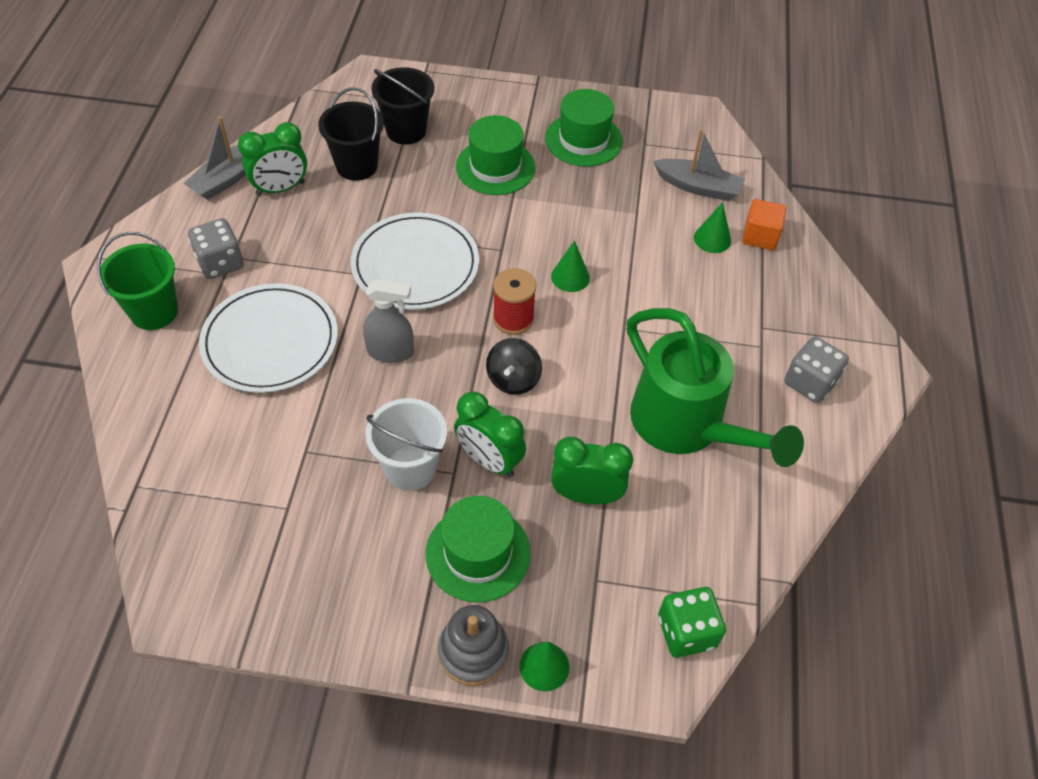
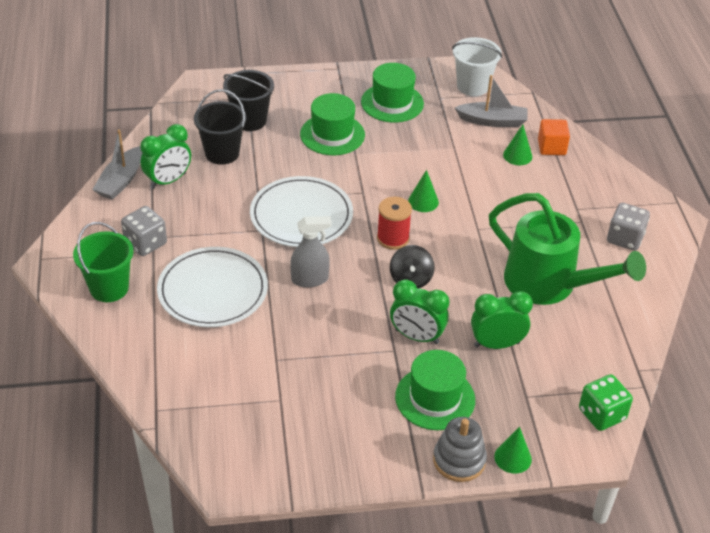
camera: 15 degrees left, 10 degrees down
(410, 468) = (360, 354): white bucket -> white bucket (472, 86)

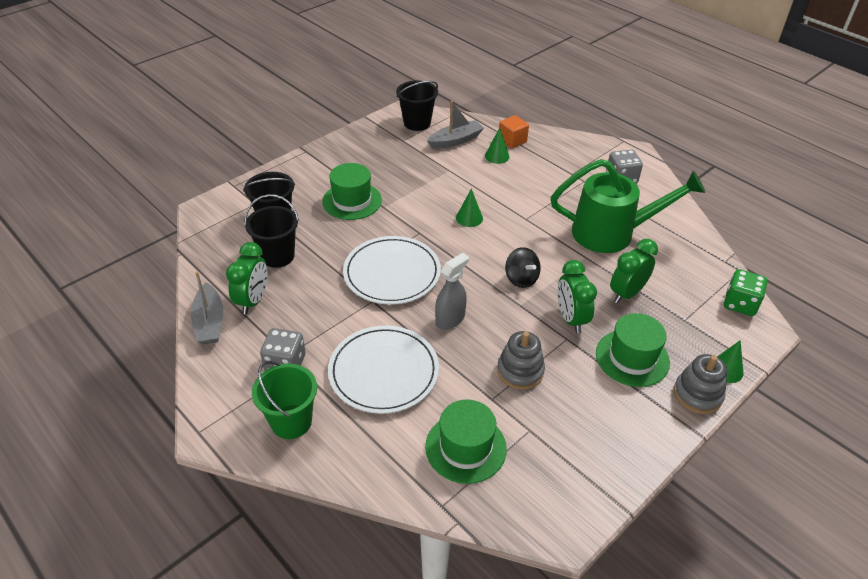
camera: 35 degrees left, 0 degrees up
(323, 352) = (520, 371): none -> grey stacking toy
(392, 103) = (372, 158): green hat -> green hat (465, 447)
(393, 238) = (477, 255): red spool -> none
(417, 336) = (571, 319): green clock -> green clock turned 90 degrees clockwise
(472, 86) = (417, 123): white bucket -> black bucket

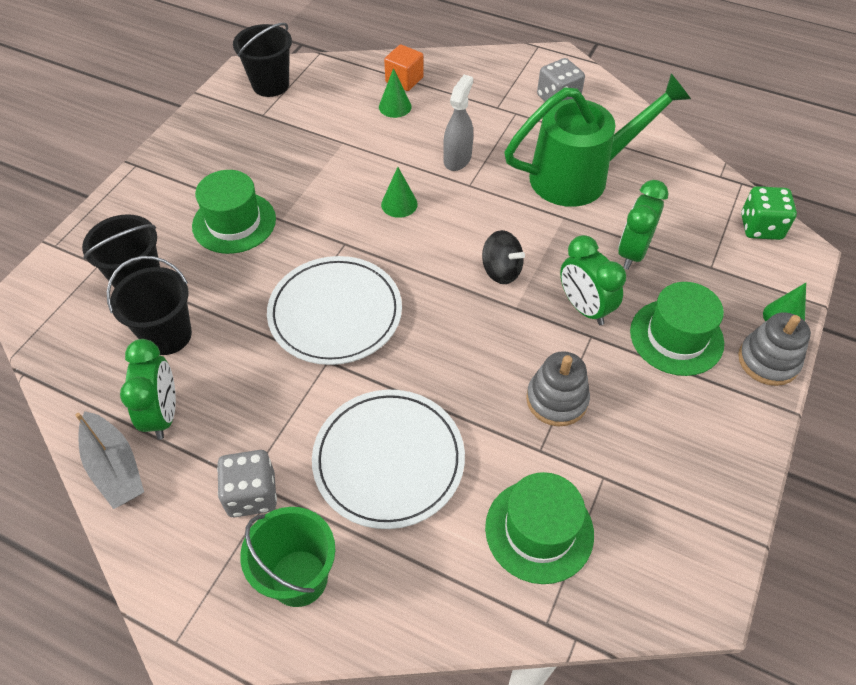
camera: 20 degrees left, 10 degrees up
(450, 319) = (439, 355): grey spray bottle -> grey spray bottle (457, 159)
(455, 140) = (332, 97): grey boat -> none

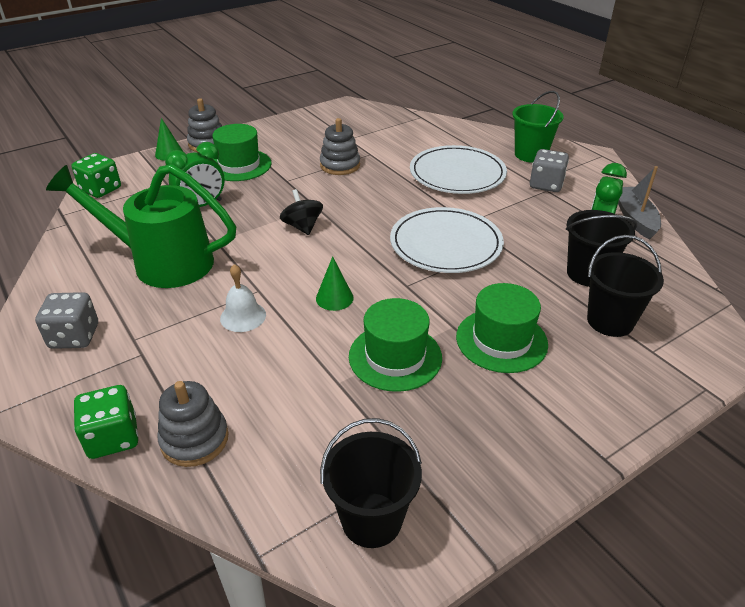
camera: 150 degrees left, 15 degrees down
(395, 106) = (243, 404): green cone -> none
(404, 80) = (194, 439): orange cube -> grey stacking toy
(452, 63) = (113, 437): none -> green dice
(457, 159) = (243, 316): grey spray bottle -> white bell
(539, 530) = (398, 135): green hat -> green hat (395, 357)
(584, 308) = (273, 192): green clock -> none

